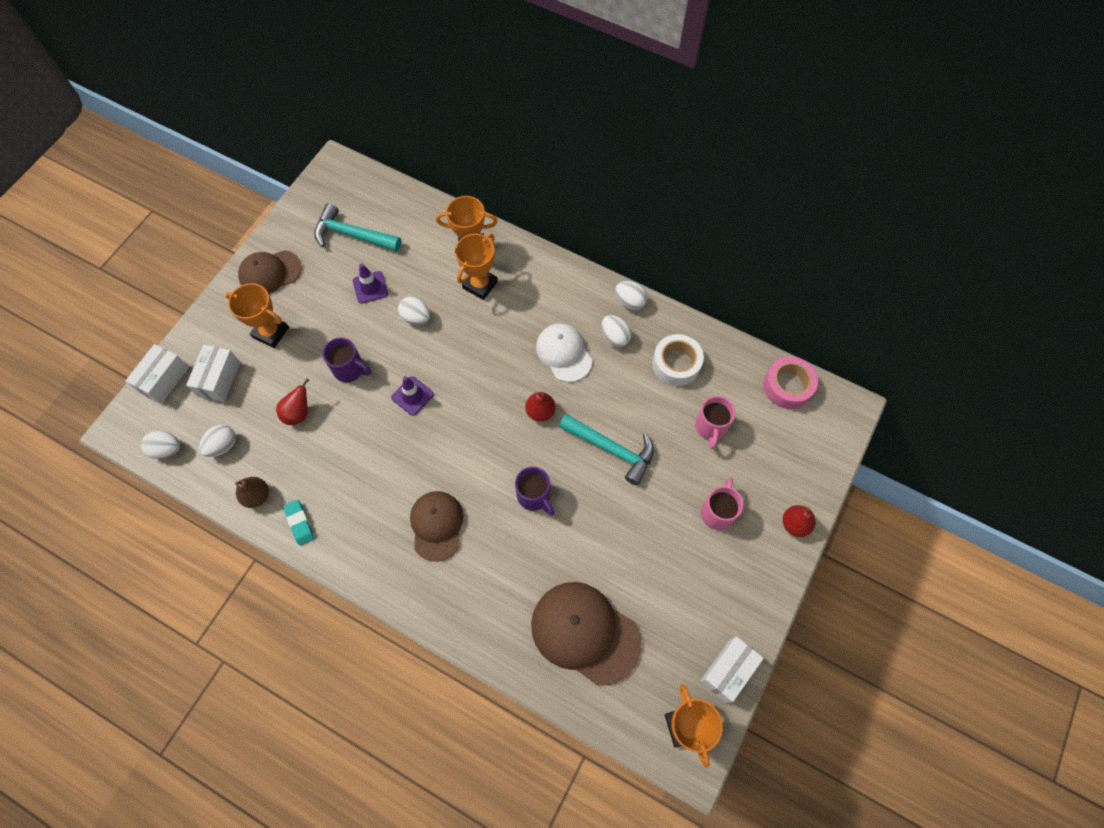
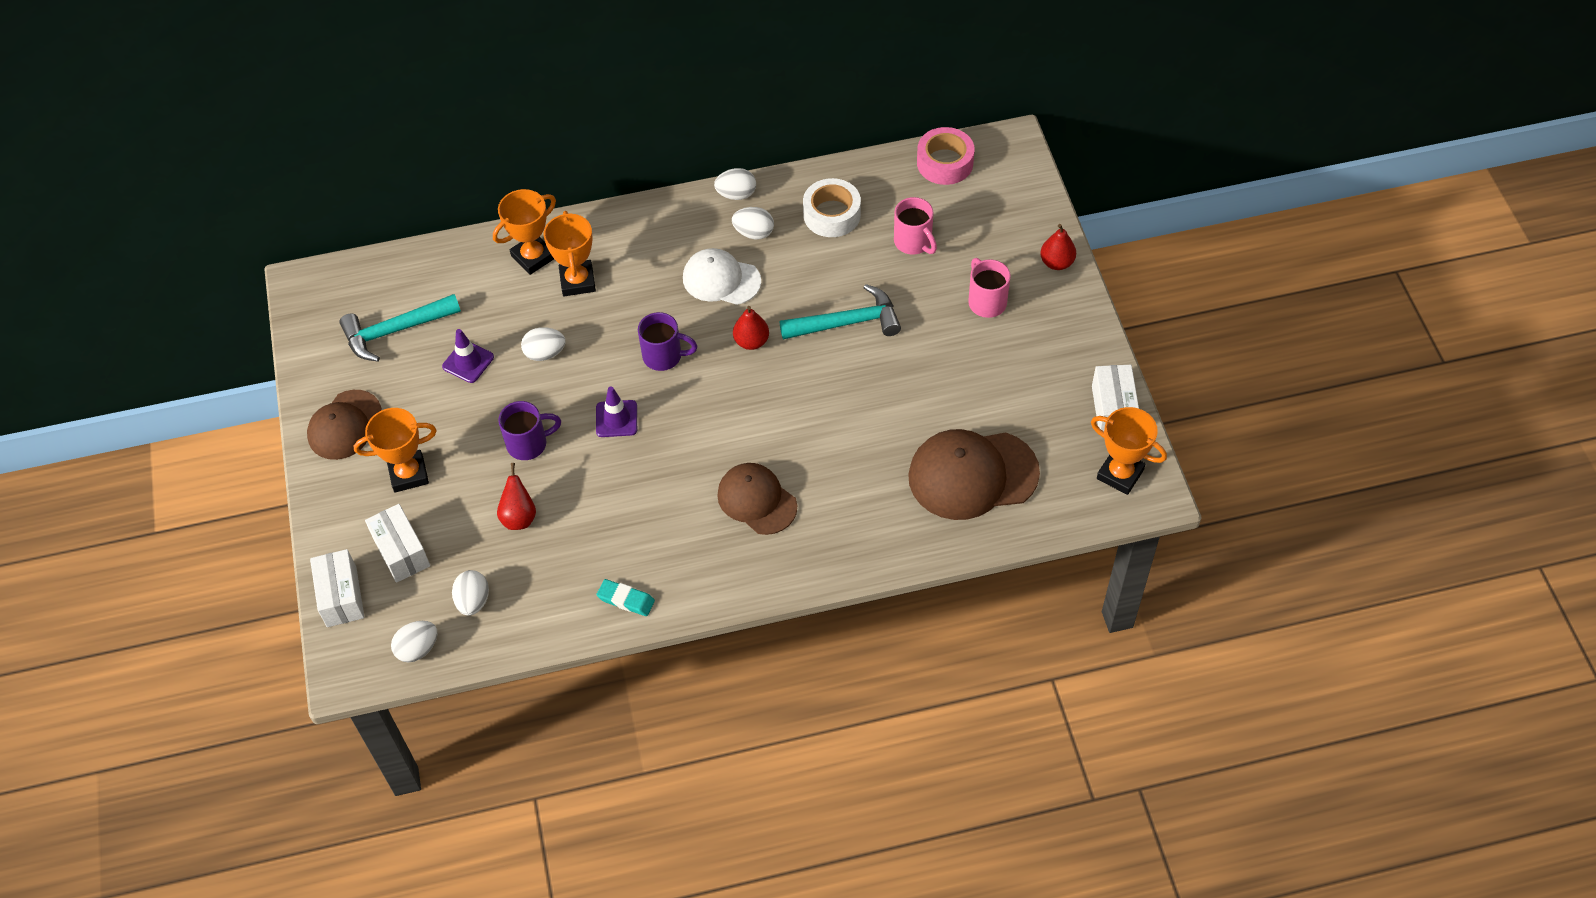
camera: 40 degrees left, 10 degrees down
(257, 496) = (558, 612): brown pear -> none
(534, 496) = (819, 410): purple mug -> purple mug (664, 356)

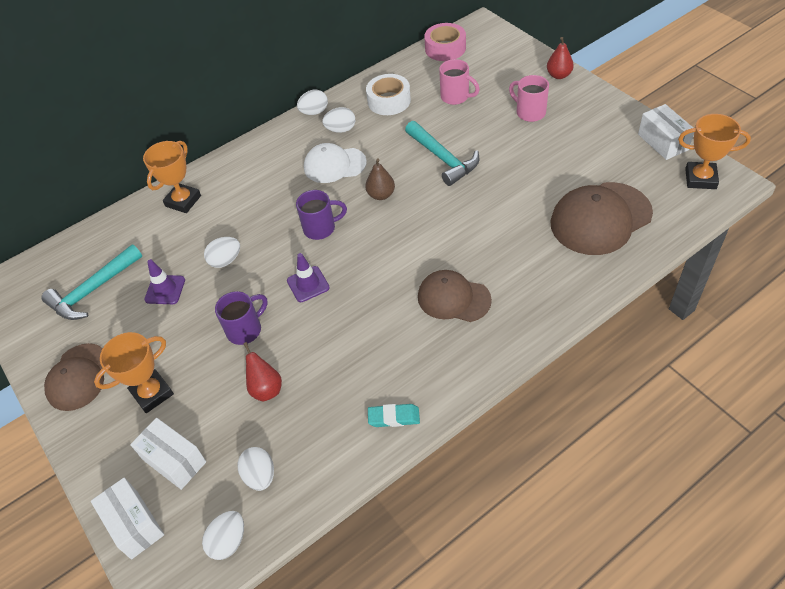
camera: 20 degrees left, 5 degrees down
(577, 281) = (226, 204): orange trophy -> none
(751, 341) = (381, 195): red pear -> brown pear
(847, 323) = (443, 158): turquoise hammer -> turquoise hammer turned 90 degrees clockwise

